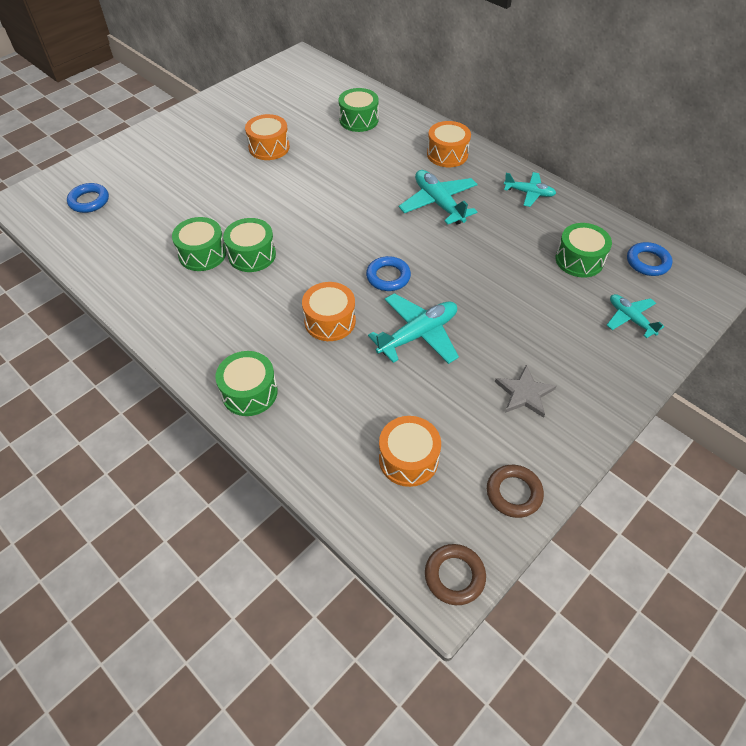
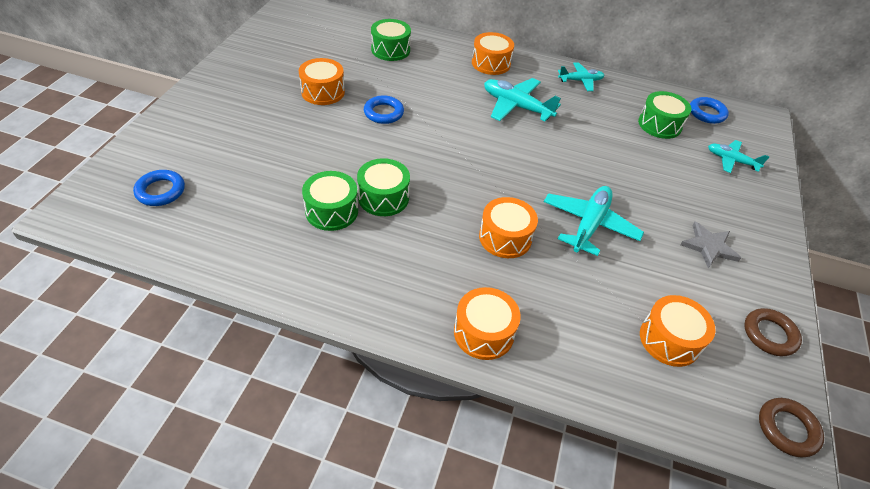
camera: 30 degrees left, 5 degrees down
(249, 392) = (484, 333): green drum -> orange drum
(388, 277) = (524, 181): blue ring -> blue ring (383, 113)

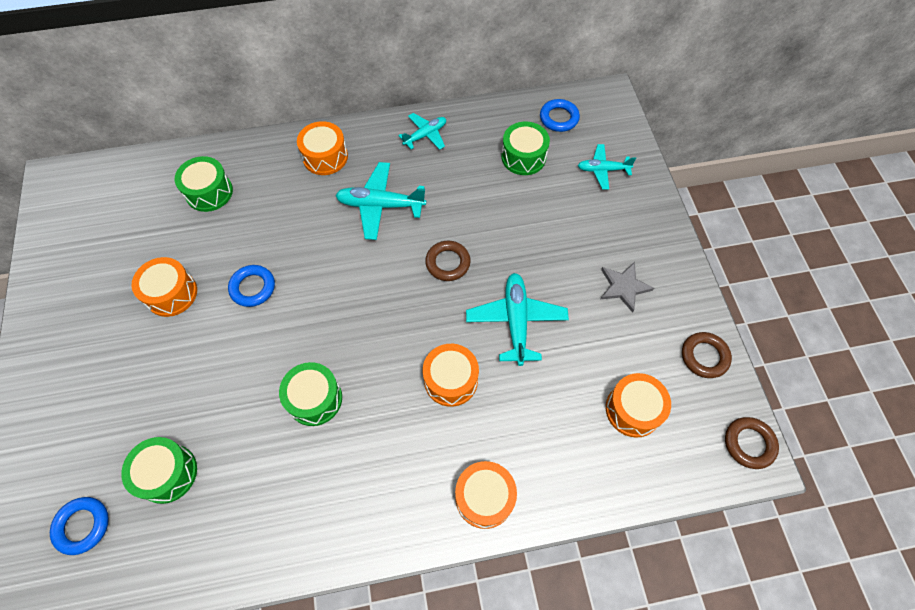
camera: 25 degrees left, 15 degrees up
(332, 211) = (274, 445): green drum -> green drum (167, 473)
(550, 162) = (448, 263): none -> brown ring

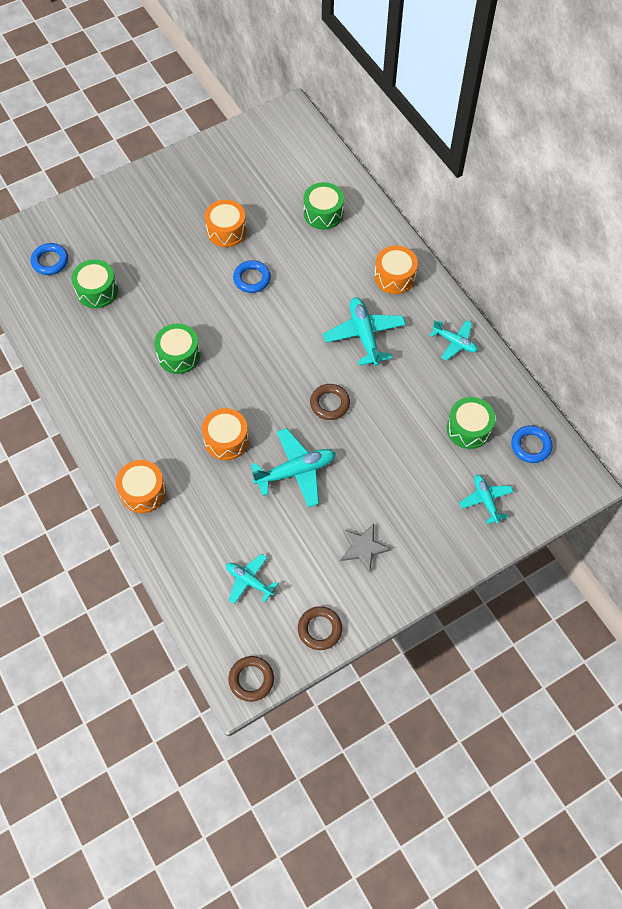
camera: 70 degrees right, 0 degrees up
(633, 410) = (249, 581): orange drum -> turquoise plane

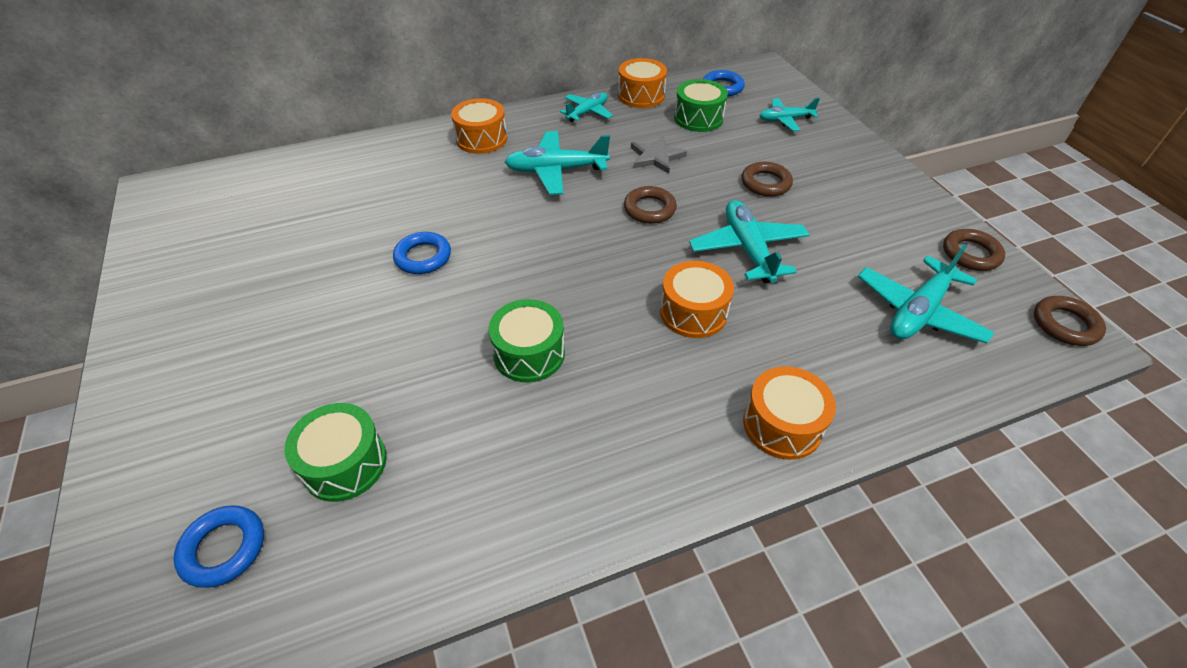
camera: 80 degrees left, 15 degrees down
(226, 231) = (320, 274): orange drum -> orange drum (641, 96)
(249, 581) = (918, 311): turquoise plane -> turquoise plane, size x1.60
(323, 213) = (352, 180): green drum -> none
(363, 548) = (852, 206): grey star -> grey star (656, 157)
(381, 483) = (765, 183): none -> brown ring

